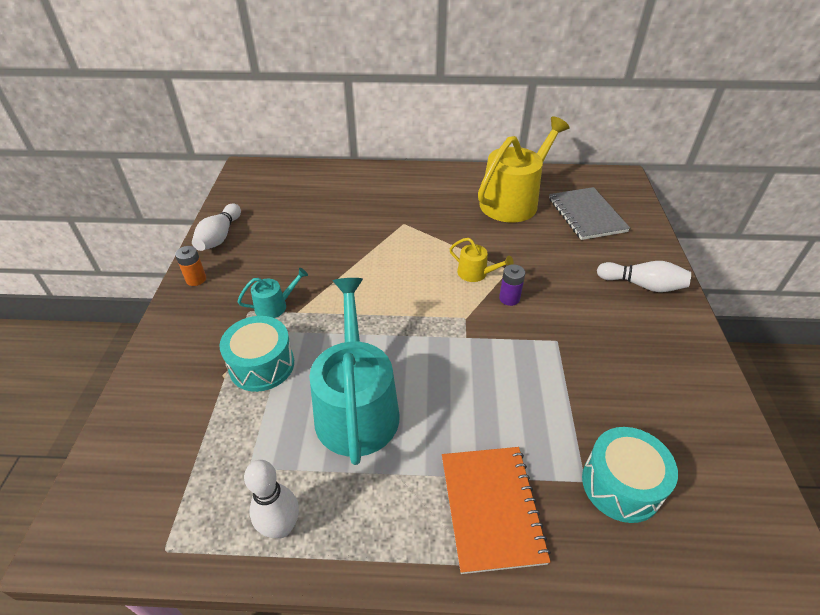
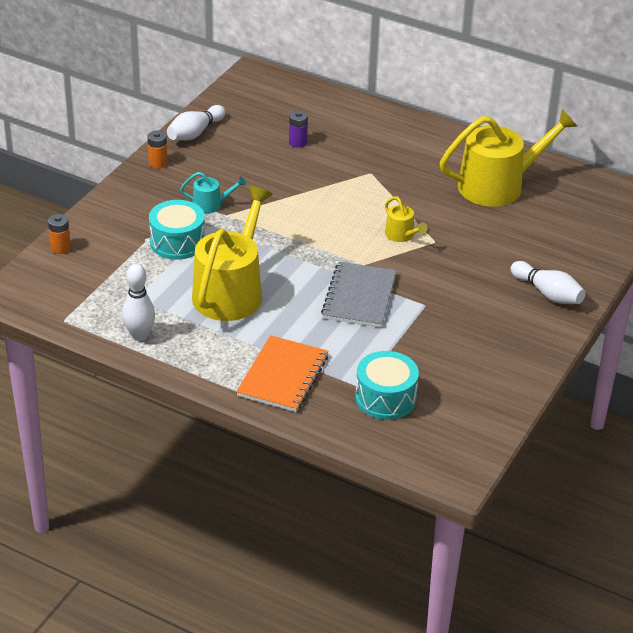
camera: 25 degrees right, 5 degrees down
(121, 429) = (60, 248): none -> orange battery
(356, 407) = (231, 291): turquoise watering can -> yellow watering can
(509, 298) = (414, 263): purple battery -> purple battery (298, 142)
(586, 215) = (561, 221): grey notebook -> grey notebook (359, 297)

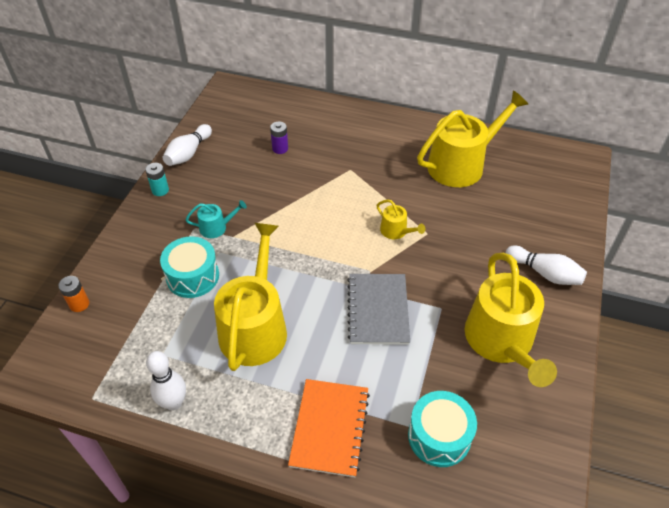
camera: 10 degrees left, 10 degrees up
(158, 163) = (160, 190): orange battery -> turquoise battery
(477, 340) = (501, 341): none -> yellow watering can

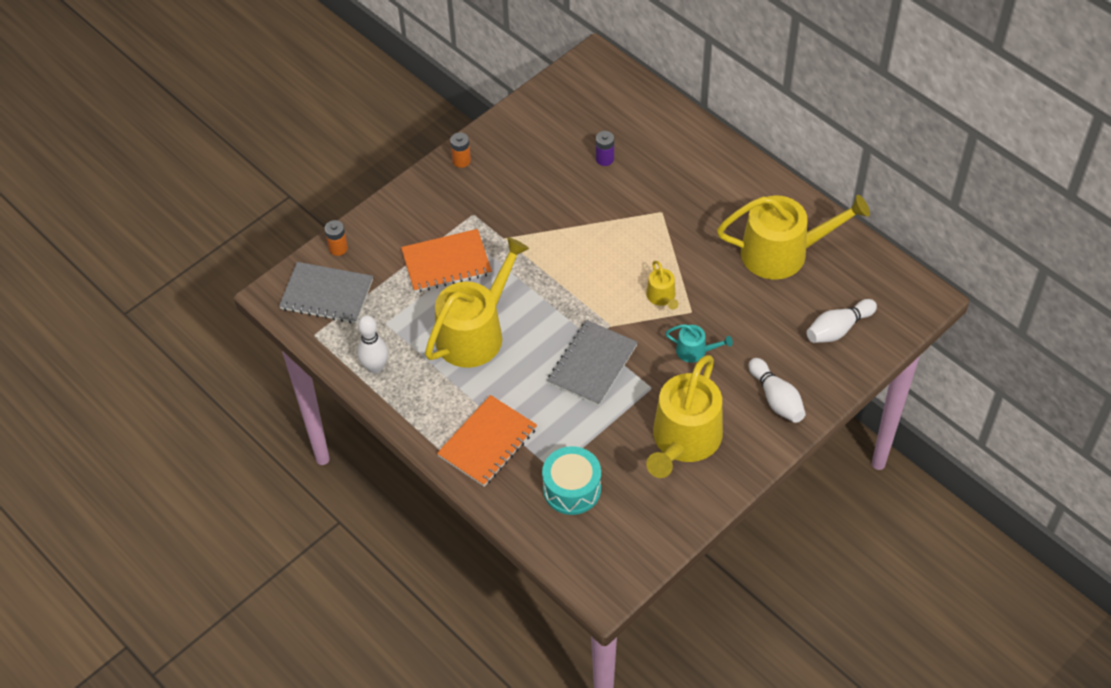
camera: 30 degrees right, 5 degrees up
(87, 352) = (327, 294): none -> grey notebook
(160, 190) = (461, 161): turquoise battery -> orange battery
(188, 153) = (510, 128): white bowling pin -> white bowling pin (838, 329)
(193, 276) = (446, 263): turquoise drum -> orange notebook
(216, 227) = (493, 222): turquoise watering can -> turquoise watering can (695, 351)

